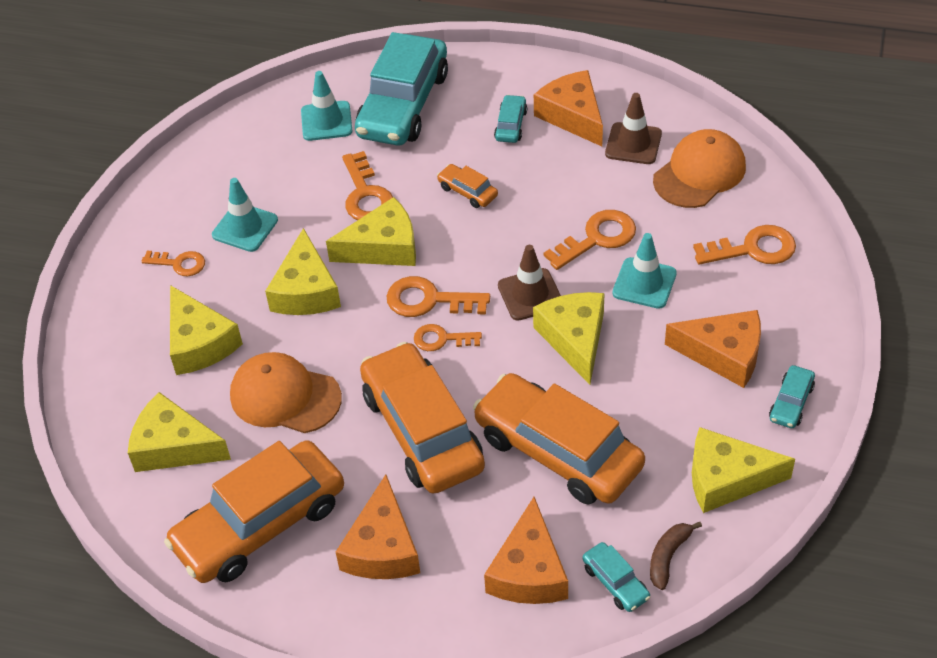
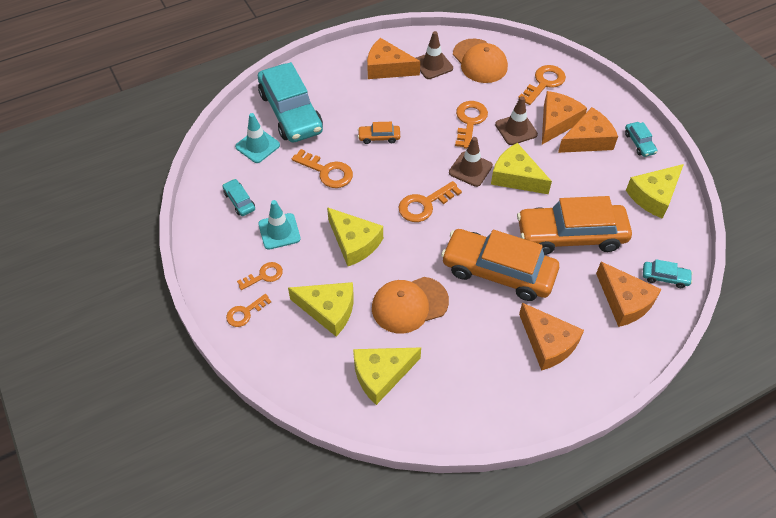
camera: 45 degrees left, 5 degrees up
(260, 524) = (475, 379): orange car -> none
(383, 247) = (369, 193): yellow cheese -> none
(442, 339) = (454, 220): orange key -> orange key (245, 313)
(511, 125) = (361, 90): turquoise car -> turquoise car (239, 201)
(644, 283) = (516, 129): turquoise traffic cone -> brown traffic cone
(668, 557) = (672, 249): brown banana -> none
(699, 173) = (479, 61): orange cap -> orange cap turned 150 degrees clockwise
(709, 307) = (557, 122): none -> orange cheese

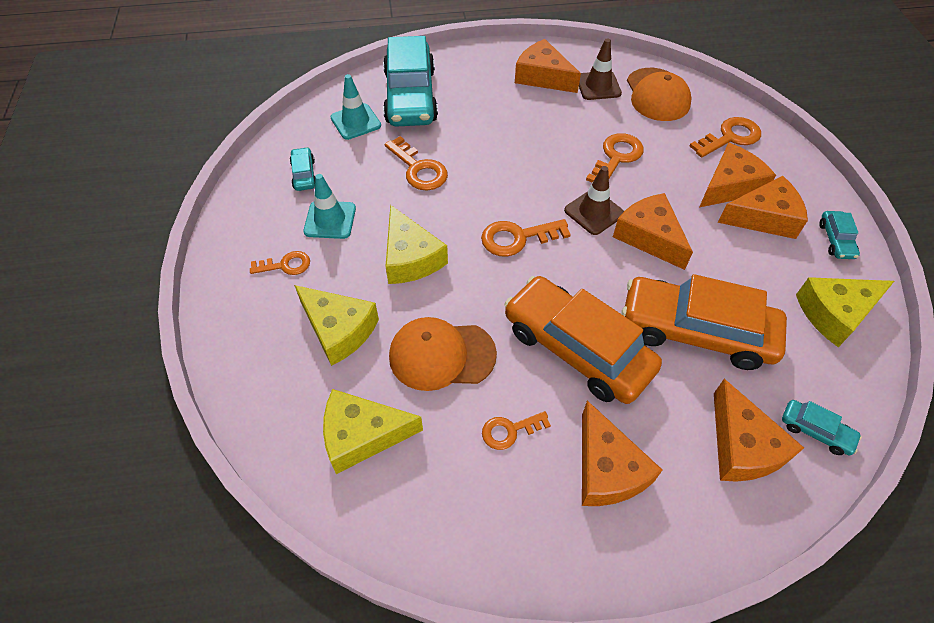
camera: 20 degrees right, 0 degrees up
(245, 313) = (241, 302): orange key -> orange key (510, 430)
(379, 137) = (498, 147): orange car -> none
(516, 129) = (672, 181): brown traffic cone -> none
(516, 177) = (649, 237): yellow cheese -> orange cheese

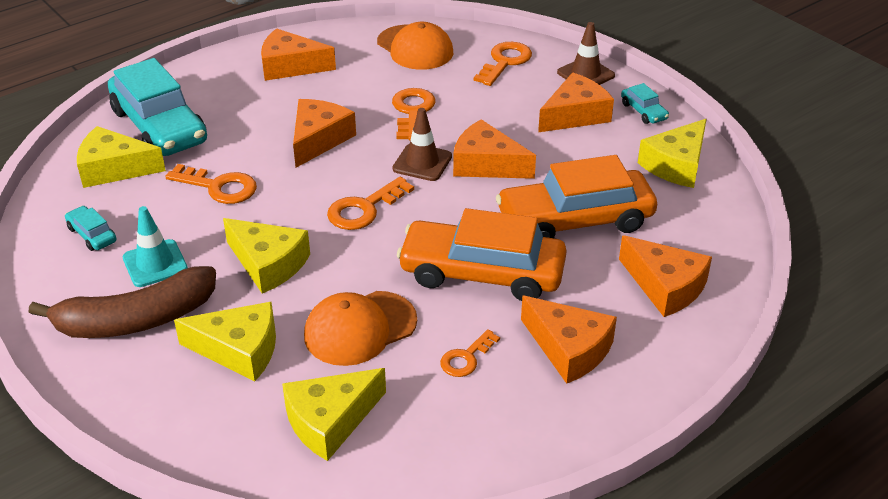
camera: 30 degrees left, 15 degrees down
(285, 265) = (136, 320): orange key -> brown banana
(355, 122) = (114, 168): turquoise traffic cone -> yellow cheese
(598, 86) = (352, 57): brown traffic cone -> brown traffic cone (585, 74)
(730, 186) = (530, 100): orange cheese -> orange cheese (319, 139)
(816, 431) = (713, 252): turquoise car -> none

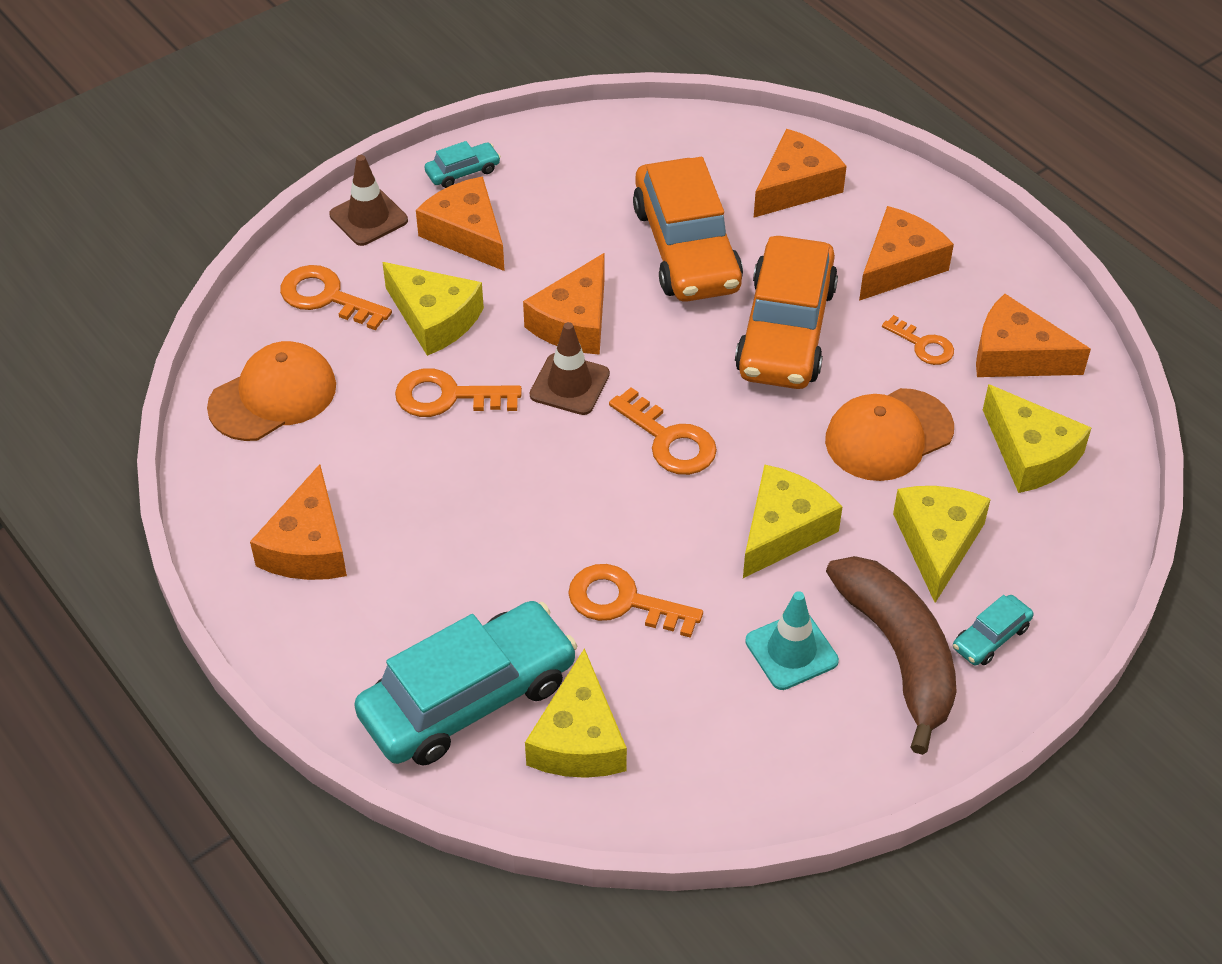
camera: 90 degrees left, 10 degrees up
(92, 235) = (735, 736): turquoise car -> turquoise car (991, 637)
(219, 187) = (623, 602): orange key -> orange key turned 90 degrees counterclockwise
(319, 139) = (512, 497): orange cheese -> orange cheese (1016, 355)
(360, 328) = (888, 435): orange cap -> orange cap turned 90 degrees clockwise
(676, 165) = (578, 155): yellow cheese -> yellow cheese (434, 318)

